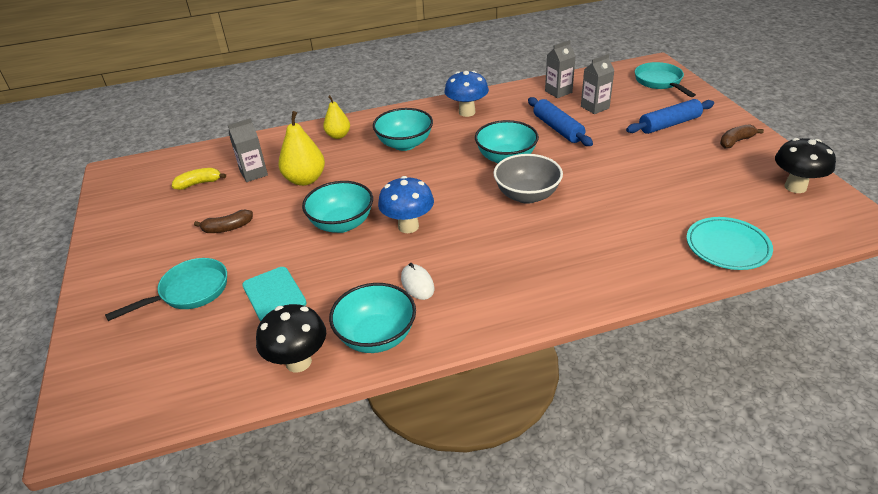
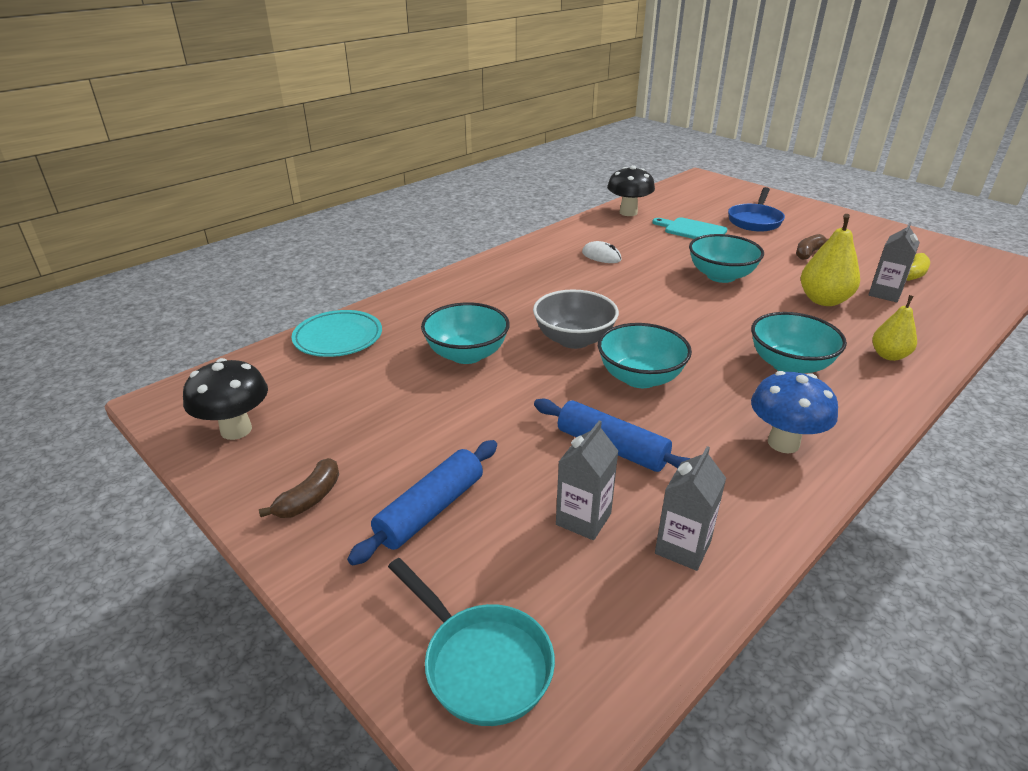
camera: 150 degrees right, 5 degrees down
(189, 292) = (755, 221): turquoise pan -> blue pan
(376, 336) = (595, 229): turquoise bowl -> turquoise bowl (466, 354)
(408, 226) = (659, 287): blue mushroom -> none

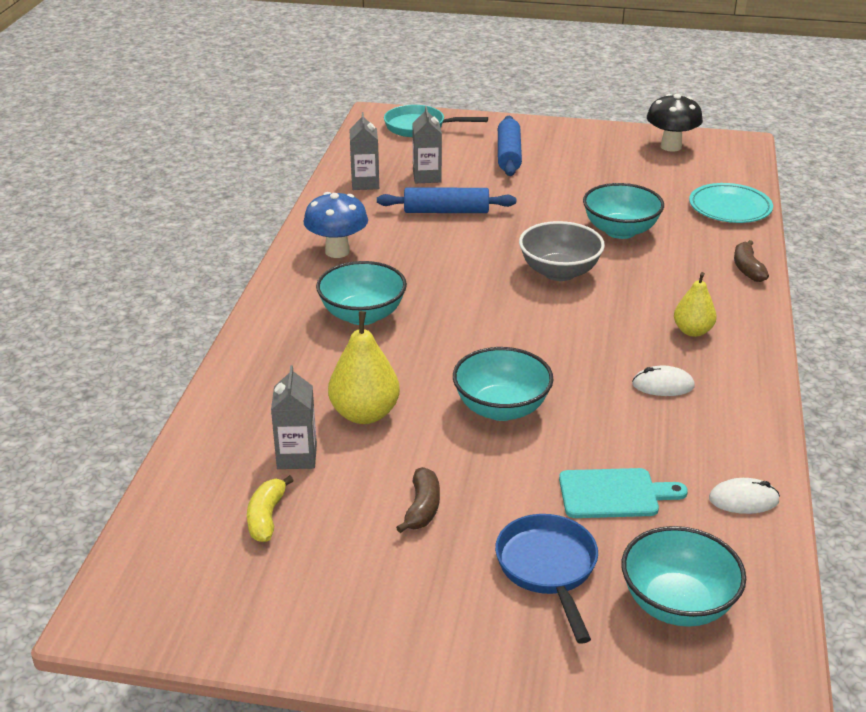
camera: 145 degrees right, 0 degrees up
(310, 498) = (574, 139): brown banana -> brown banana (747, 269)
(628, 213) = (743, 500): black mushroom -> white mouse
(640, 378) = (473, 260): turquoise bowl -> turquoise bowl (677, 604)
(889, 355) = (276, 359): yellow pear -> yellow pear (692, 331)

